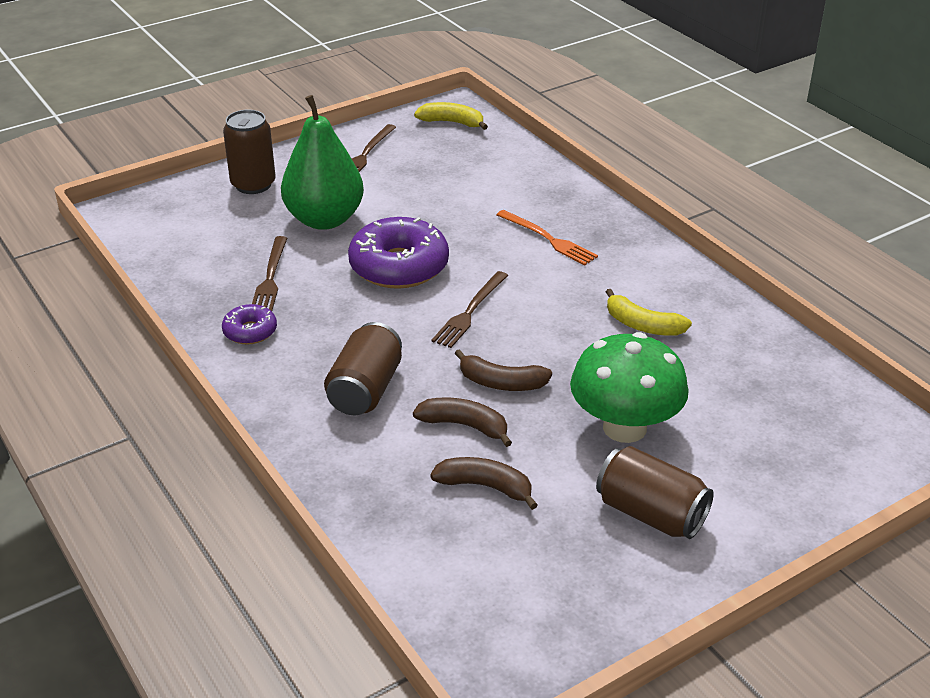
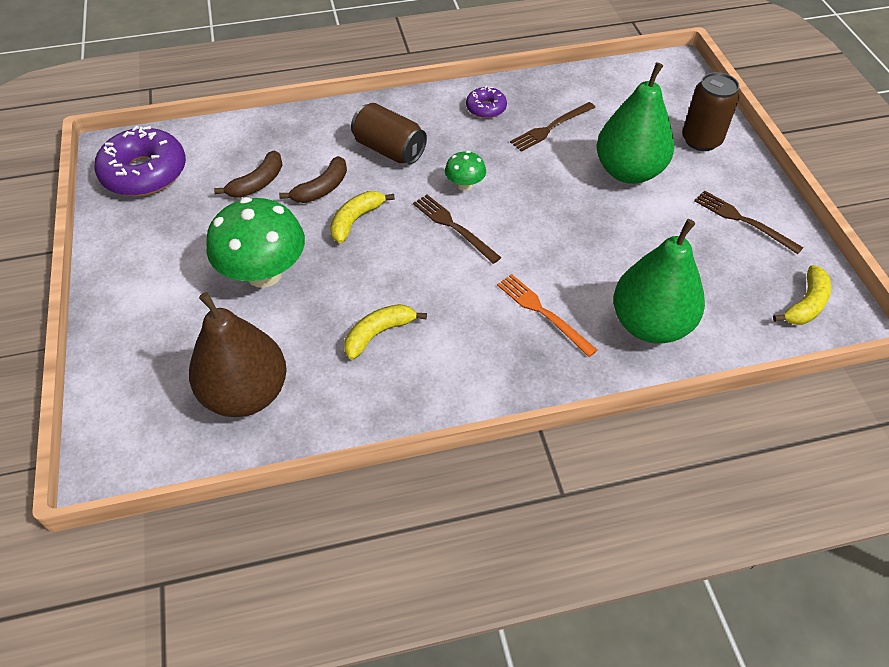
camera: 110 degrees right, 15 degrees up
(270, 278) = (551, 128): brown fork -> brown fork turned 60 degrees counterclockwise
(399, 266) = (538, 200): purple donut -> purple donut (144, 173)
(400, 318) = (465, 185): none -> green mushroom
(501, 383) = (356, 220): brown banana -> yellow banana
(523, 186) = (650, 324): none -> green pear
(548, 239) = (543, 312): orange fork -> orange fork turned 75 degrees clockwise
(650, 514) = (175, 256): brown can -> none
(773, 387) = (246, 393): none -> brown pear

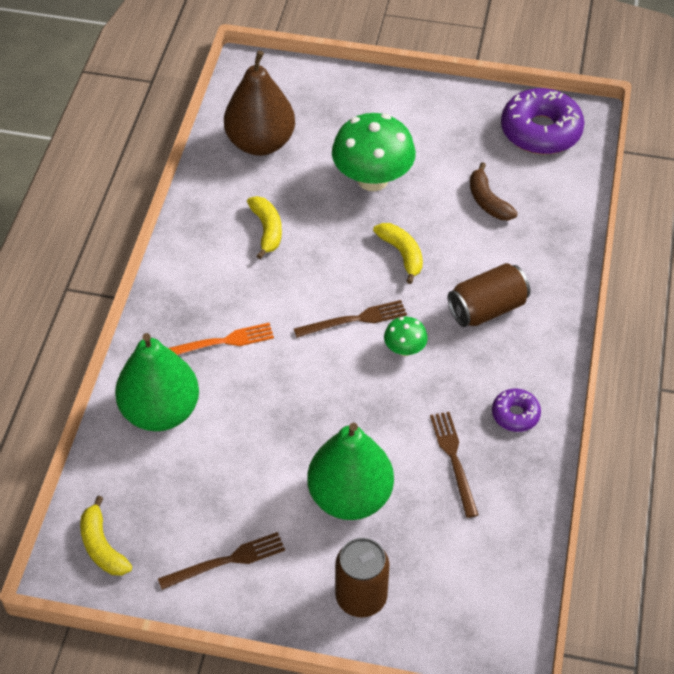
camera: 115 degrees right, 0 degrees up
(322, 188) = (456, 242): brown banana -> none

